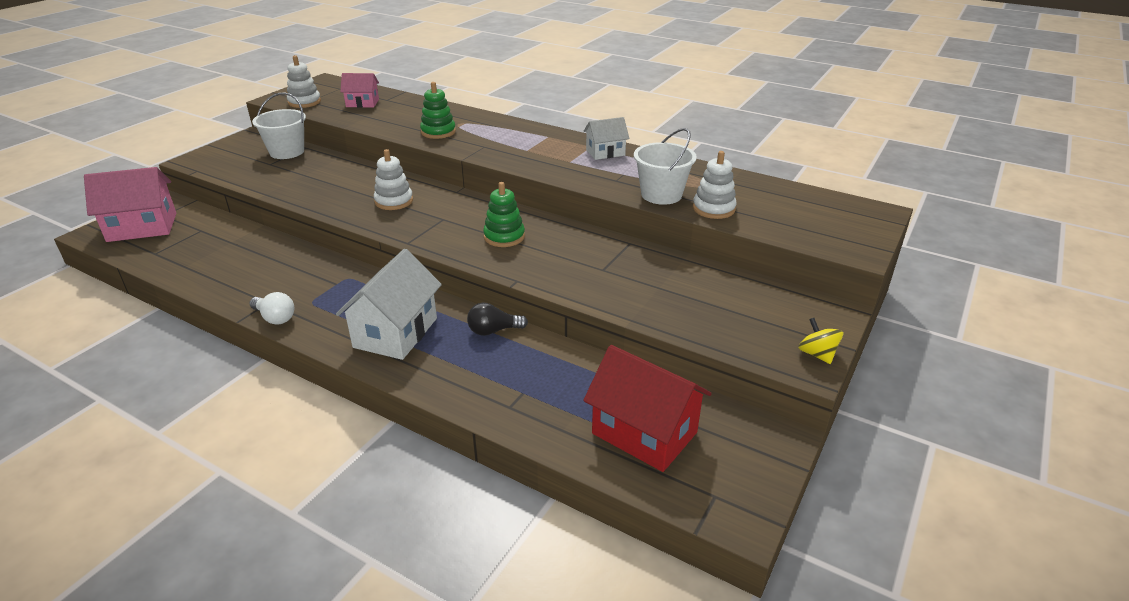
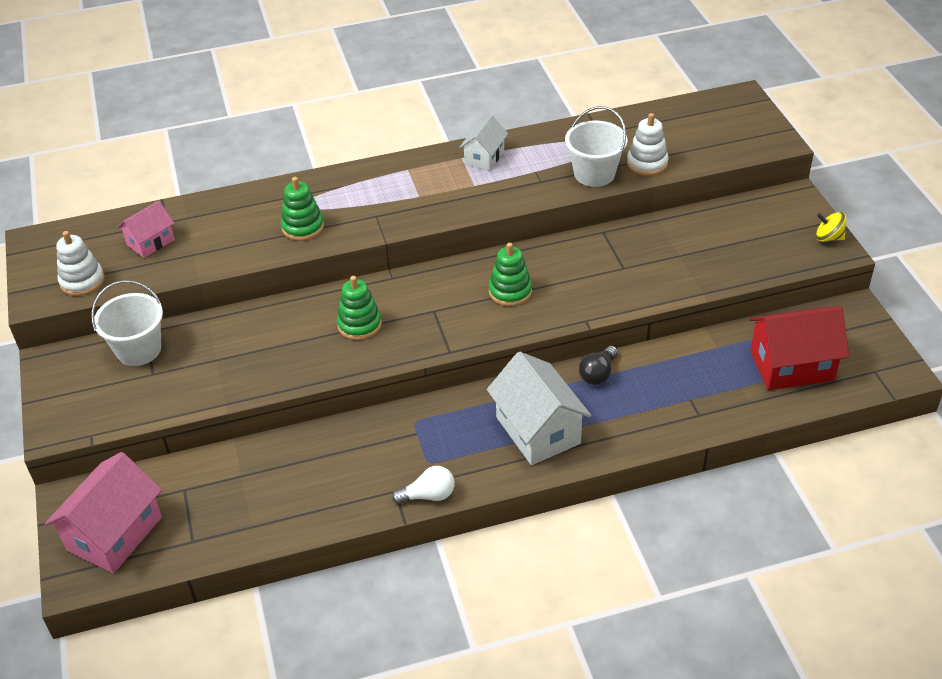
camera: 45 degrees left, 10 degrees up
(394, 201) = (359, 324): white stacking toy -> green stacking toy

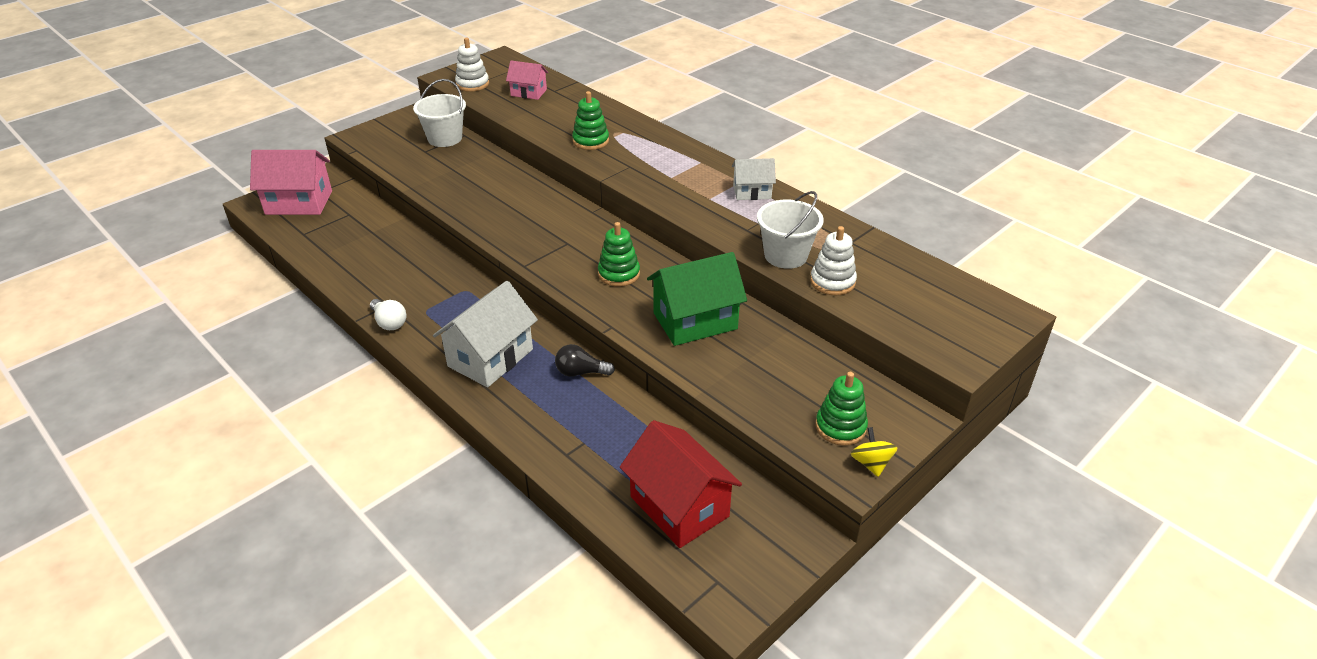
camera: 60 degrees right, 5 degrees down
(359, 324) = (527, 214): green stacking toy -> green stacking toy (840, 427)
(611, 267) = (695, 321): none -> green house

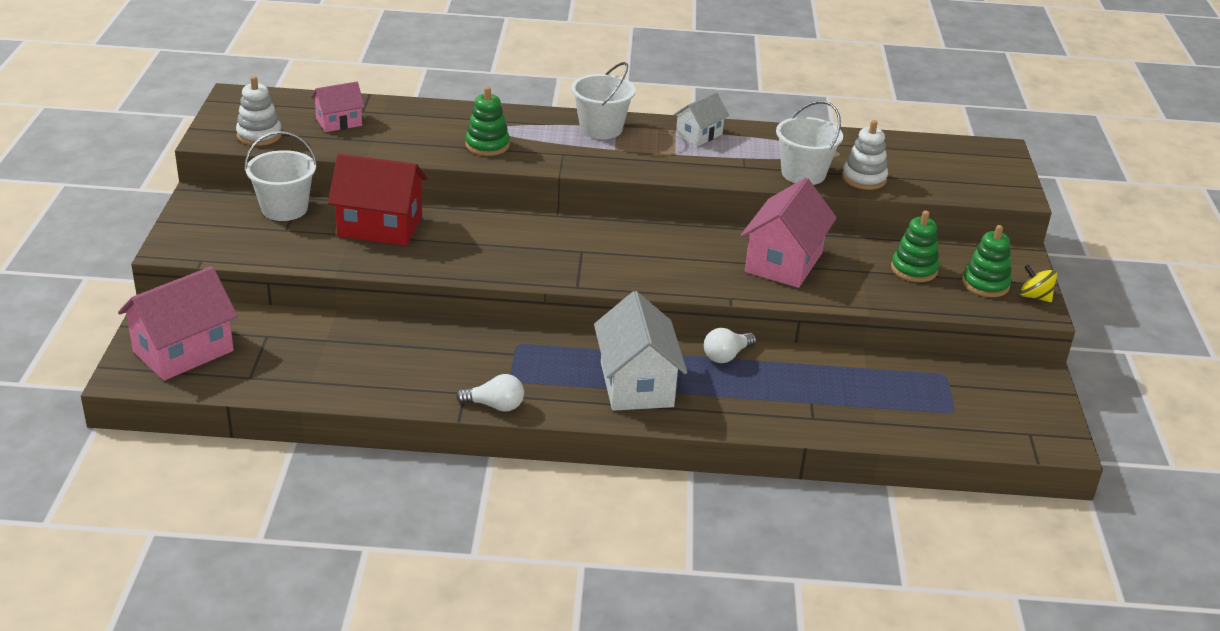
camera: 45 degrees left, 5 degrees down
(581, 372) = (726, 356): black light bulb -> white light bulb
(619, 274) = (667, 255): green stacking toy -> green stacking toy (914, 269)
(679, 506) = (939, 404): red house -> red house (380, 226)
(686, 159) = (601, 129): none -> white bucket
(695, 321) = (784, 262): green house -> pink house

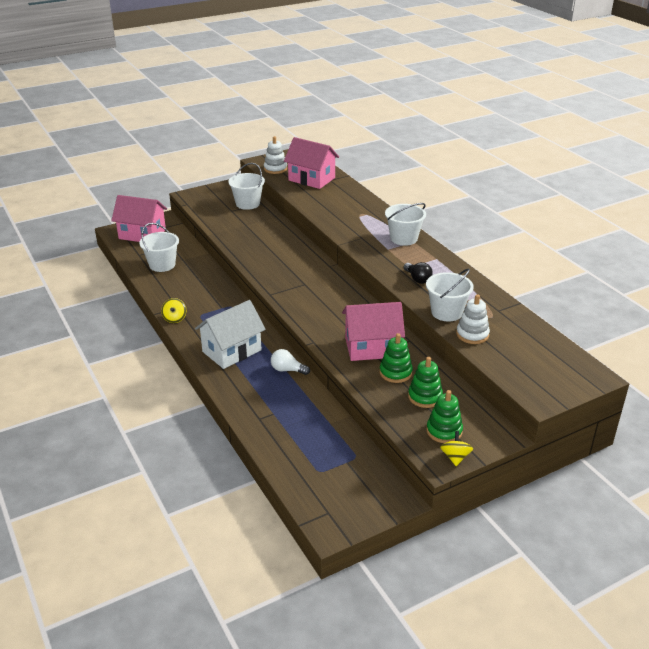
camera: 60 degrees right, 0 degrees up
(316, 365) = (162, 265): none -> white bucket
(339, 122) = (311, 179): pink house -> pink house, size x1.75
(380, 226) = (260, 228): red house -> none
(487, 145) = (341, 217): green stacking toy -> green stacking toy (395, 372)
(495, 406) = (174, 318): white light bulb -> yellow spinning top
(699, 135) = (441, 267): white house -> none
(710, 160) = (417, 279): none -> black light bulb

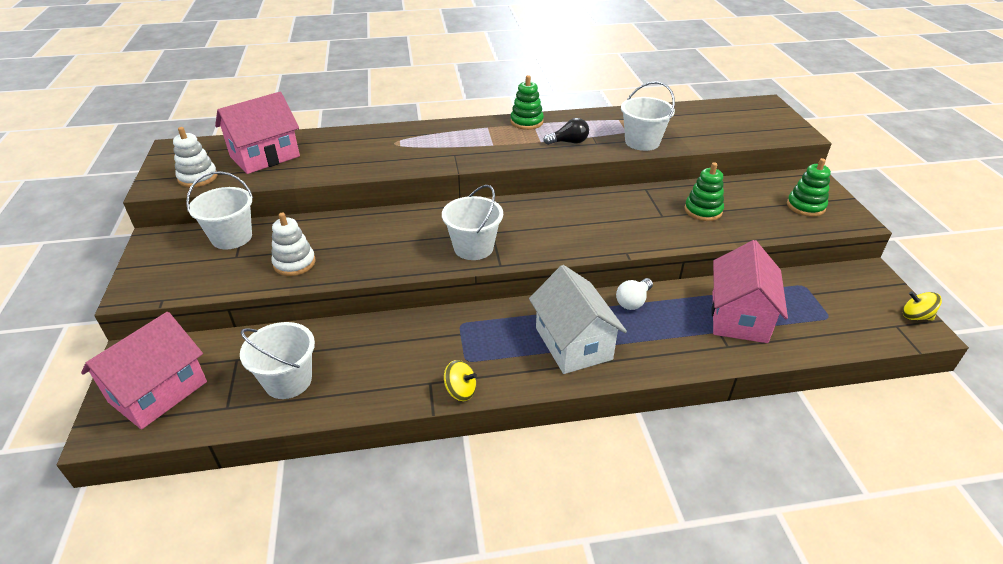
camera: 70 degrees left, 5 degrees up
(372, 347) = (651, 215): pink house -> pink house (739, 317)
(403, 238) = (476, 131): white bucket -> white bucket (473, 247)
(425, 397) = (748, 203): green stacking toy -> green stacking toy (526, 122)
(455, 457) = (846, 210): yellow spinning top -> yellow spinning top (915, 316)
(472, 334) = (687, 139): white stacking toy -> white stacking toy (294, 263)

